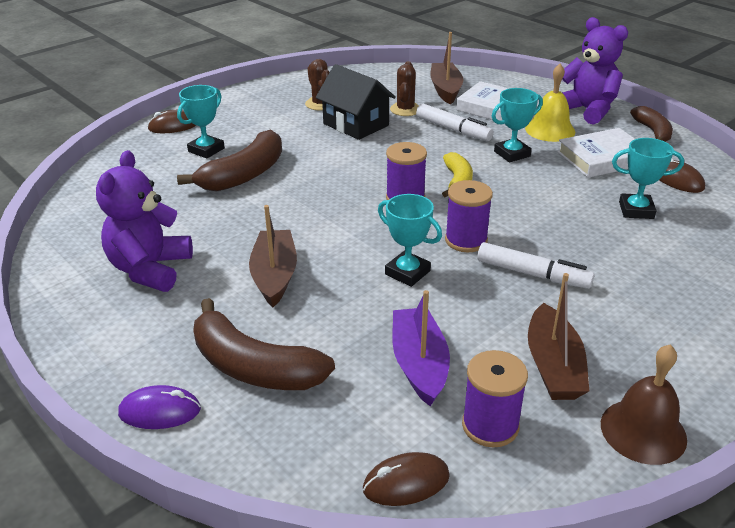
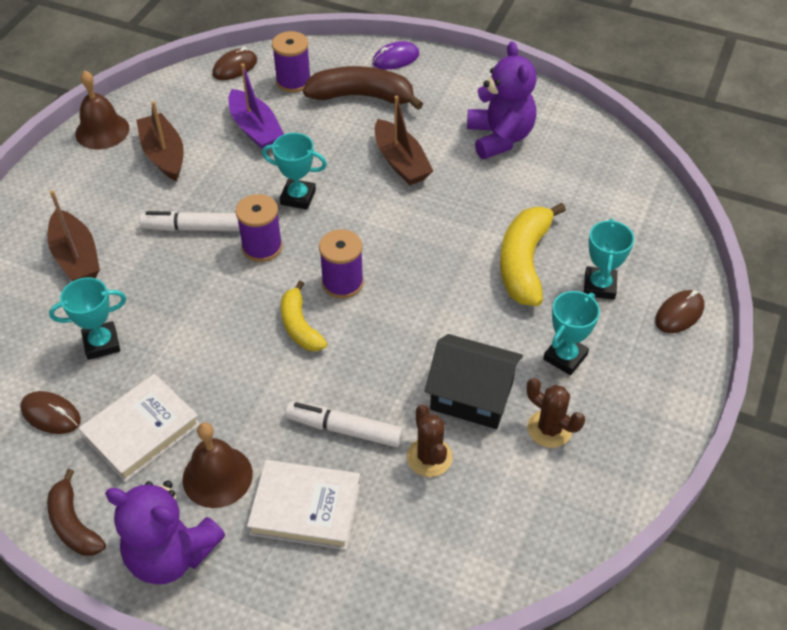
camera: 155 degrees right, 15 degrees up
(244, 175) = (524, 262): brown banana -> yellow banana
(445, 90) = (399, 540): brown boat -> brown boat (76, 257)
(490, 425) = (197, 107): purple spool -> purple spool (293, 81)
(512, 154) = (254, 401): turquoise trophy -> turquoise trophy (565, 357)
(550, 130) = (217, 476): yellow bell -> brown bell

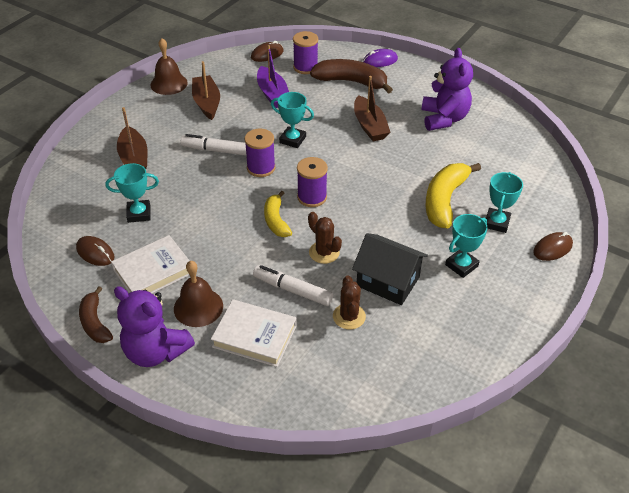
camera: 10 degrees right, 5 degrees down
(549, 429) = (440, 310): brown cactus -> brown cactus (324, 252)

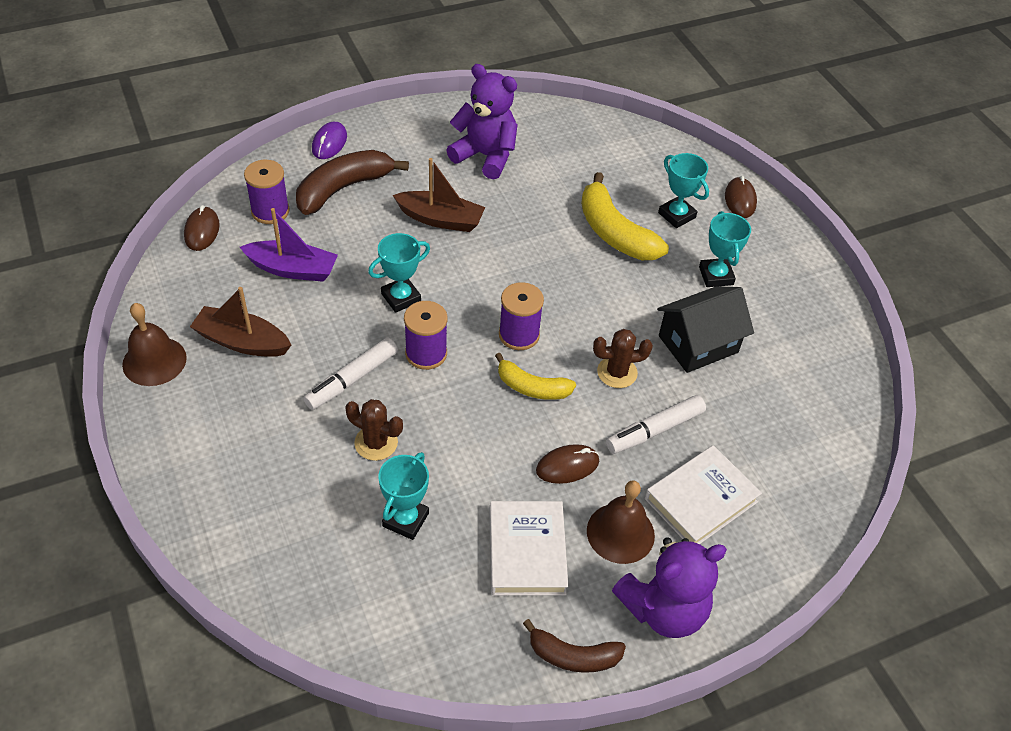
camera: 60 degrees left, 5 degrees up
(95, 253) = (443, 602): brown mouse -> brown mouse (567, 466)
(134, 158) = (285, 475): brown boat -> none
(349, 316) = (726, 403): brown cactus -> brown cactus (376, 443)

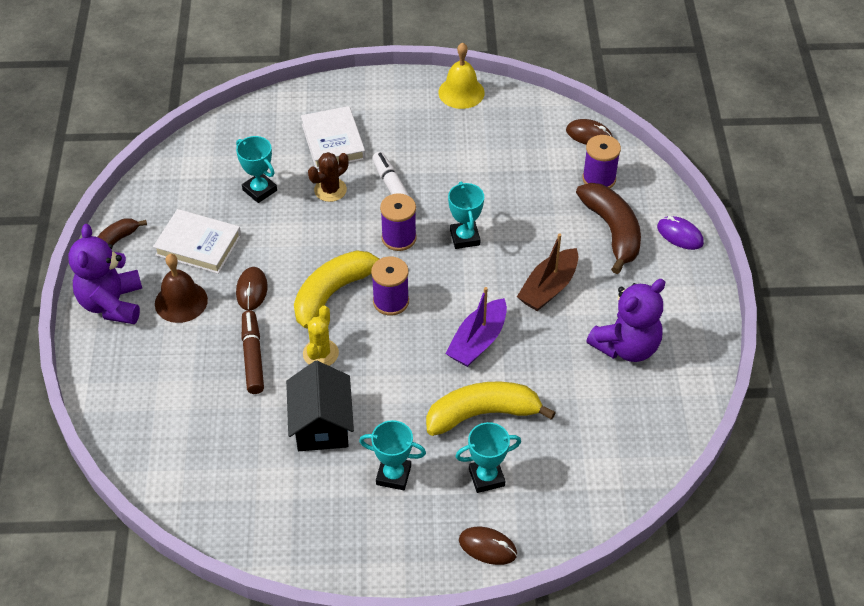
camera: 115 degrees right, 0 degrees up
(154, 361) = (461, 92): brown bell -> yellow bell
(242, 342) = (459, 138): brown boat -> none
(292, 269) = (524, 179): purple boat -> purple boat (478, 341)
(532, 387) = (334, 293): yellow banana -> yellow banana, size x1.63
(617, 372) = (320, 353): brown cactus -> yellow cactus
(654, 430) = (253, 357): white marker -> brown marker
(701, 500) = (177, 361): white book -> white book (333, 142)

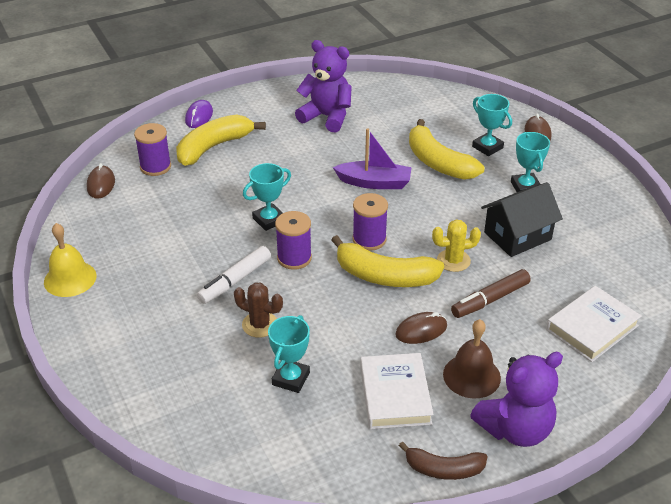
camera: 115 degrees left, 10 degrees down
(333, 142) = (188, 348): white book -> white book (592, 328)
(548, 288) = (295, 163): brown boat -> none
(612, 231) = (213, 147): brown banana -> yellow banana

